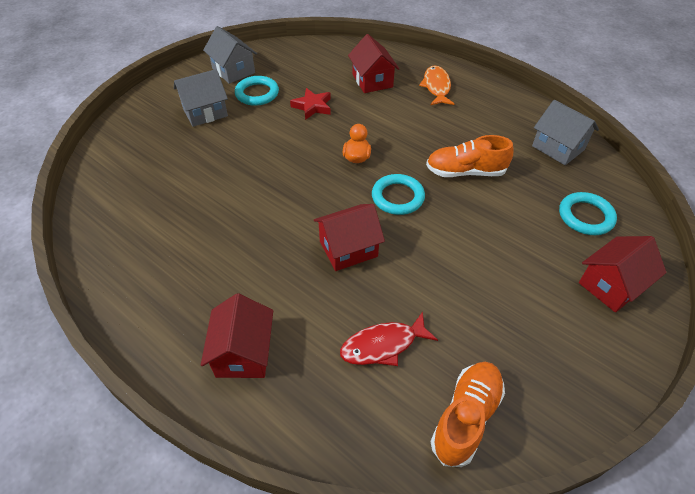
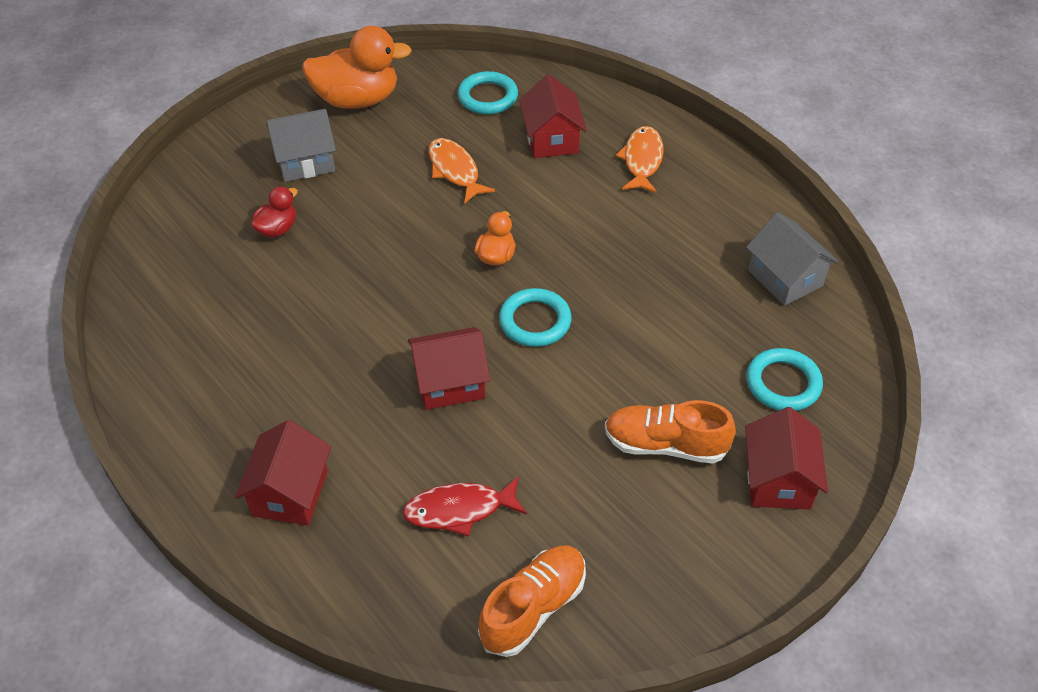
camera: 10 degrees right, 0 degrees up
(193, 158) = (277, 229): none -> red duck
(233, 71) = (357, 100): grey house -> orange duck
(257, 94) = (382, 141): turquoise ring -> turquoise ring (488, 97)
(312, 106) = (455, 170): red star -> orange fish
(465, 172) = (639, 297): orange shoe -> orange shoe (665, 445)
(611, 285) = (778, 480): red house -> red house turned 60 degrees counterclockwise

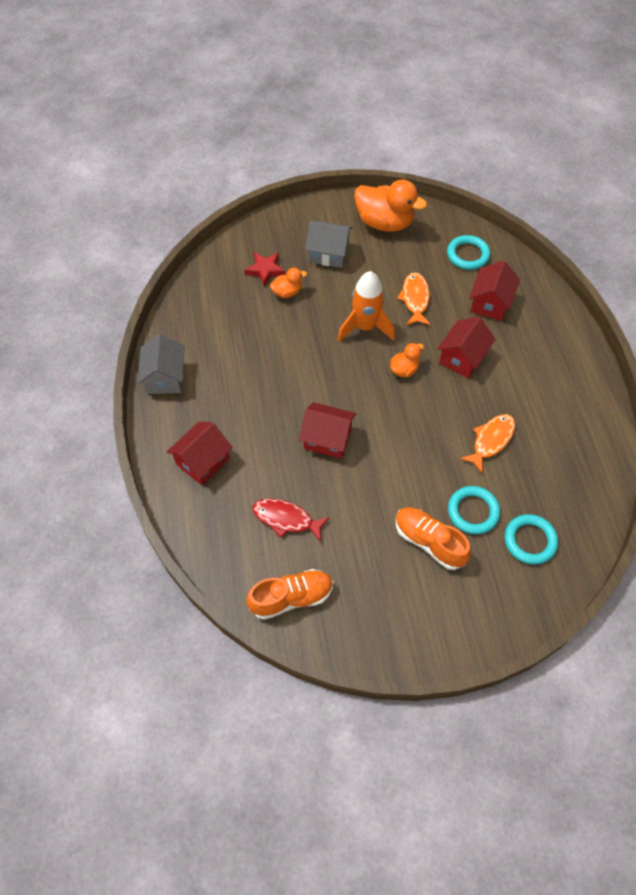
camera: 30 degrees right, 10 degrees up
(228, 214) = (265, 270): none -> red star
(277, 229) = (287, 292): red duck -> orange duck
(412, 228) = (365, 327): none -> orange rocket
(535, 321) = (401, 423): turquoise ring -> turquoise ring (473, 511)
(642, 160) = (540, 344): orange fish -> orange fish (491, 440)
(778, 480) = (483, 600): red house -> red house (462, 358)
(785, 278) = (581, 471): grey house -> grey house (165, 377)

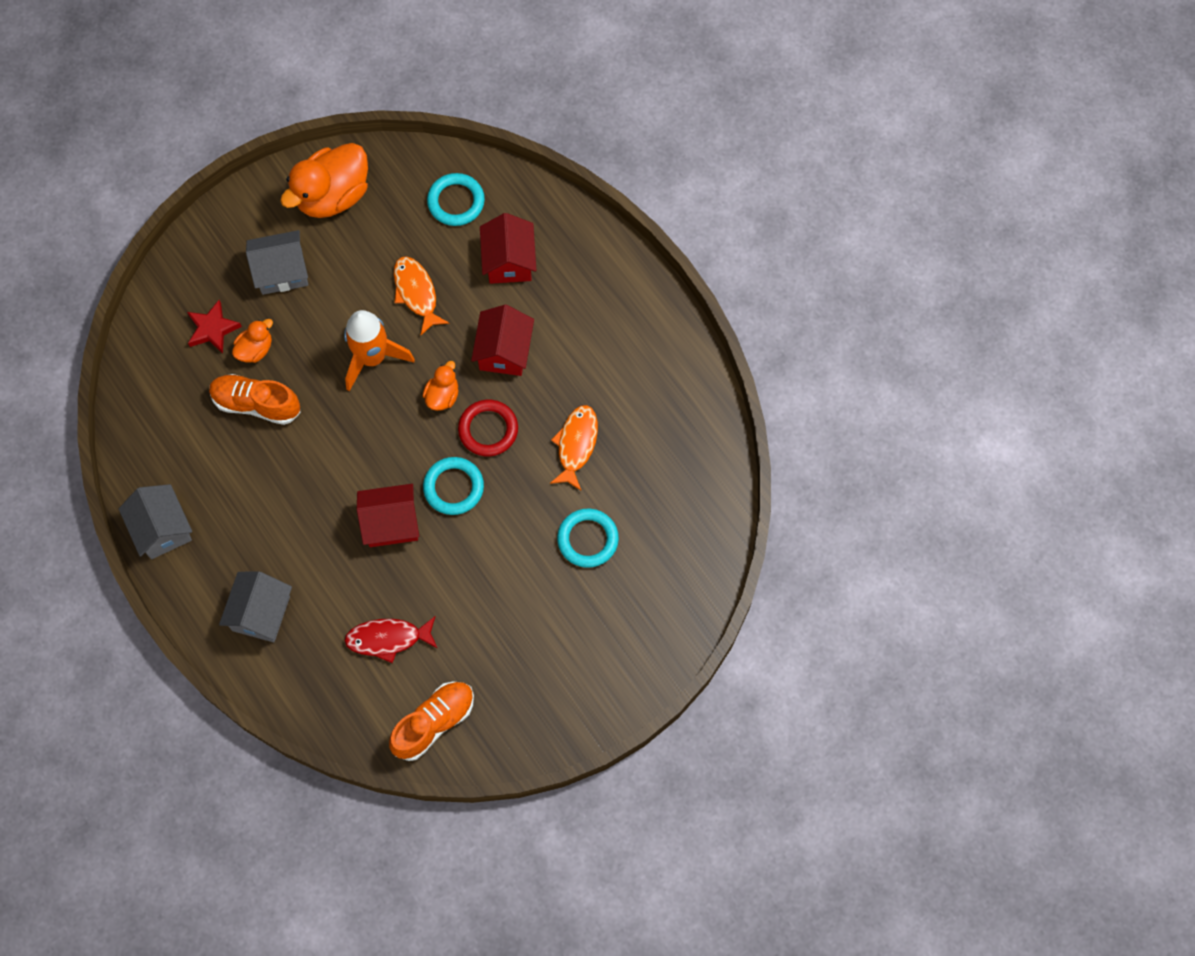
camera: 25 degrees left, 10 degrees up
(202, 461) = (261, 613): red house -> grey house
(384, 223) = (333, 195): orange duck -> orange duck turned 135 degrees clockwise
(428, 404) = (488, 429): none -> red ring
(429, 542) = (554, 595): orange shoe -> orange shoe (256, 404)
(530, 540) = (660, 546): turquoise ring -> turquoise ring (453, 487)

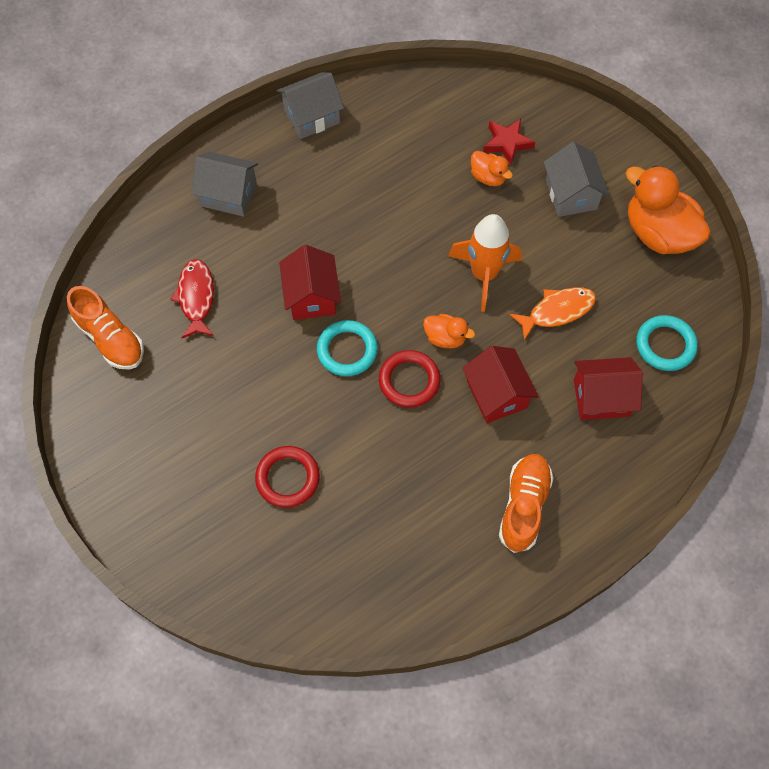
camera: 90 degrees right, 5 degrees down
(256, 404) = (433, 181): orange shoe -> orange shoe (524, 506)
(504, 351) = (496, 394): red house -> red house turned 60 degrees clockwise
(576, 445) = (393, 466): orange fish -> none
(587, 539) = (288, 478): turquoise ring -> red ring

